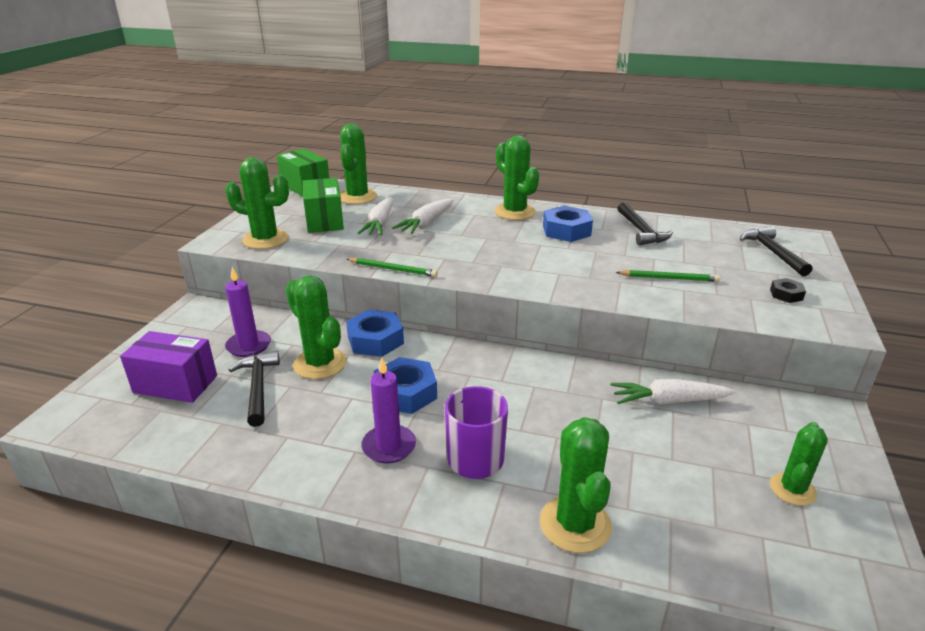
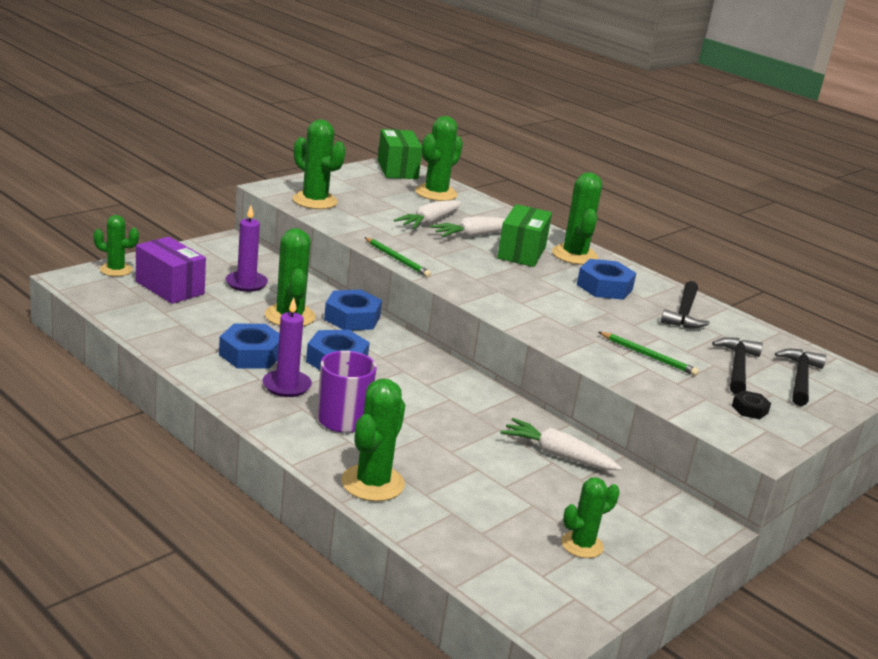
camera: 25 degrees right, 5 degrees down
(100, 388) = (116, 270): none -> green cactus
(258, 387) = (227, 313): black hammer -> black hammer (737, 367)
(322, 426) = (251, 354): none -> blue nut
(324, 221) = (382, 203): green box -> green box (521, 252)

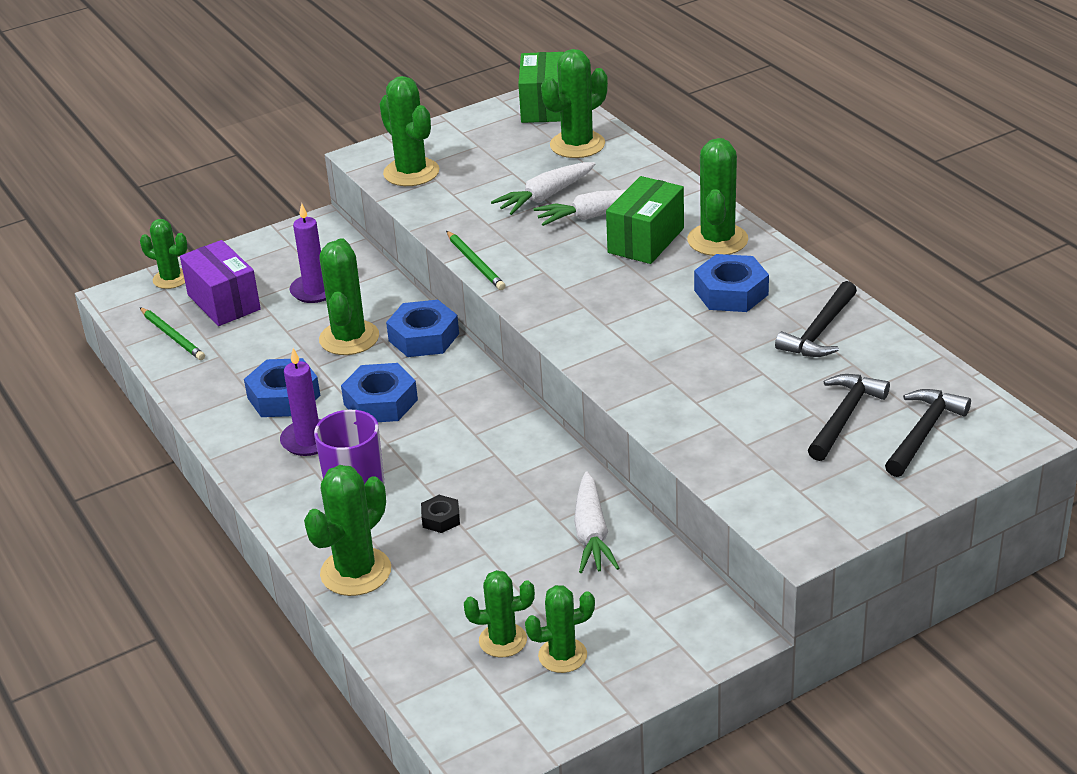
camera: 20 degrees right, 10 degrees up
(526, 534) = (503, 640): none -> green cactus
(558, 455) = (592, 533): white carrot -> white carrot turned 135 degrees counterclockwise
(648, 356) = (730, 403): green pencil -> green pencil (172, 336)
(749, 409) = (821, 483): black nut -> black nut (441, 519)

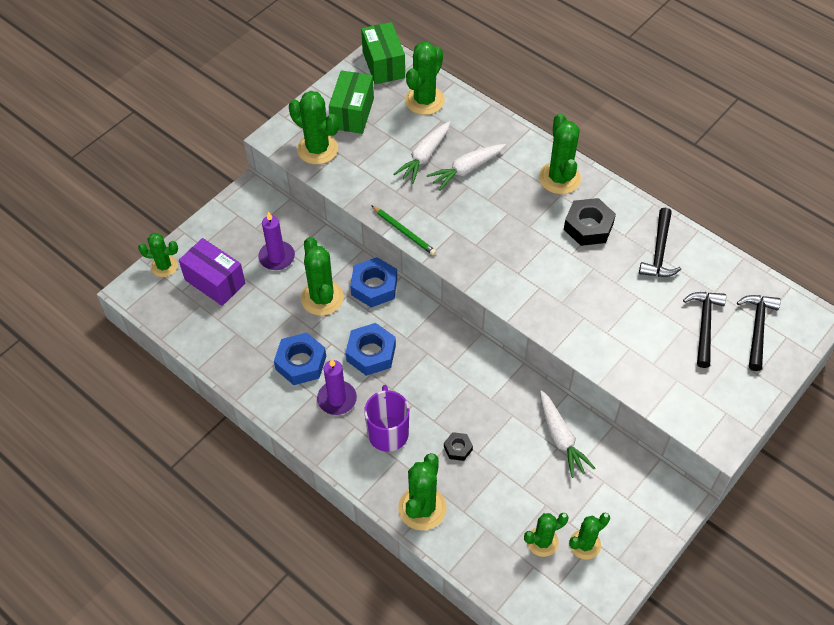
camera: 20 degrees left, 20 degrees up
(172, 336) = (192, 322): green pencil -> none
(646, 240) = (512, 187): green box -> green box (352, 113)
(731, 292) = (588, 226): blue nut -> black nut

